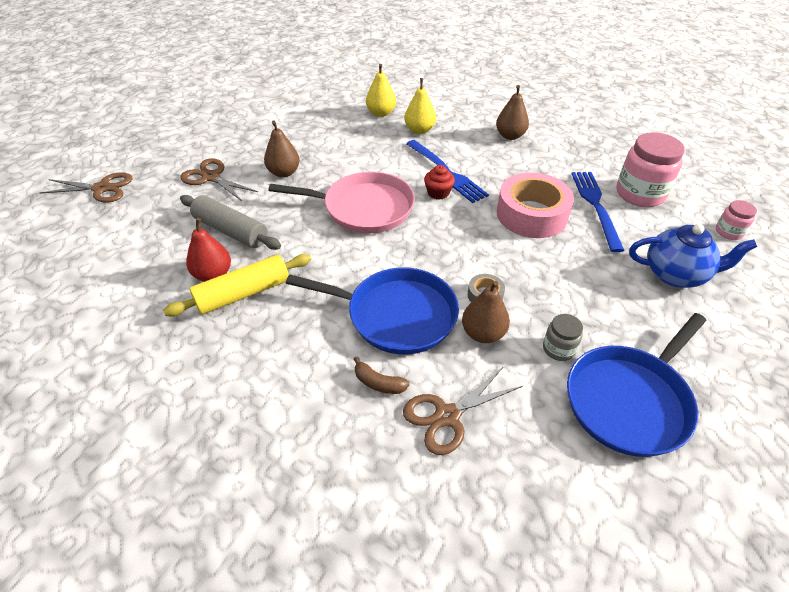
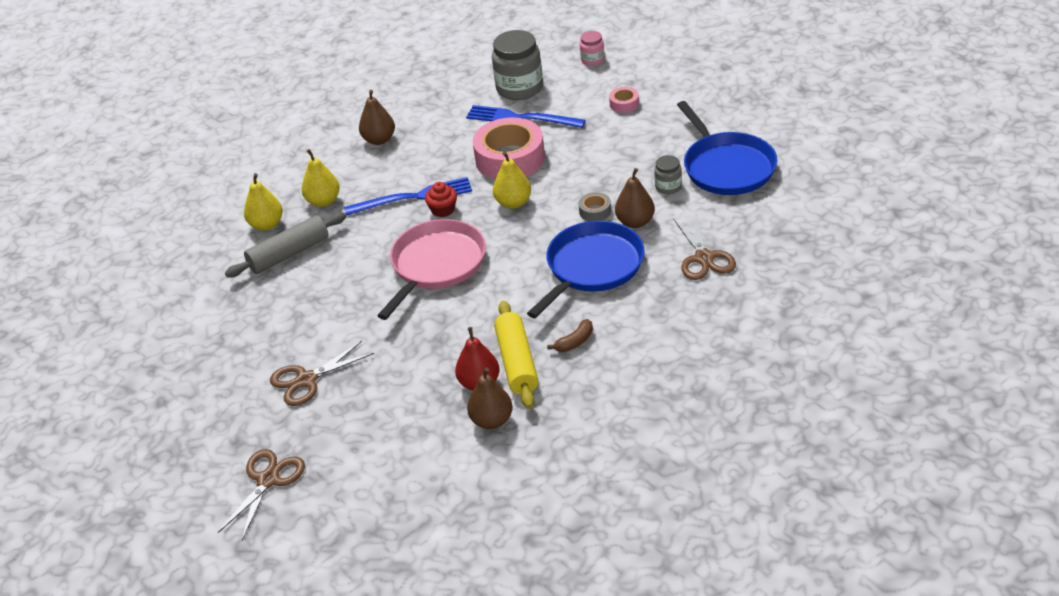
camera: 65 degrees left, 5 degrees down
(231, 231) = (417, 367): grey rolling pin -> grey rolling pin (289, 254)
(284, 173) = (336, 318): brown pear -> brown pear (492, 420)
(378, 383) = (659, 289): brown banana -> brown banana (575, 342)
(469, 233) = (513, 203): none -> yellow pear
(640, 194) = (519, 88): pink jar -> grey jar
(676, 275) = (624, 104): blue teapot -> pink tape

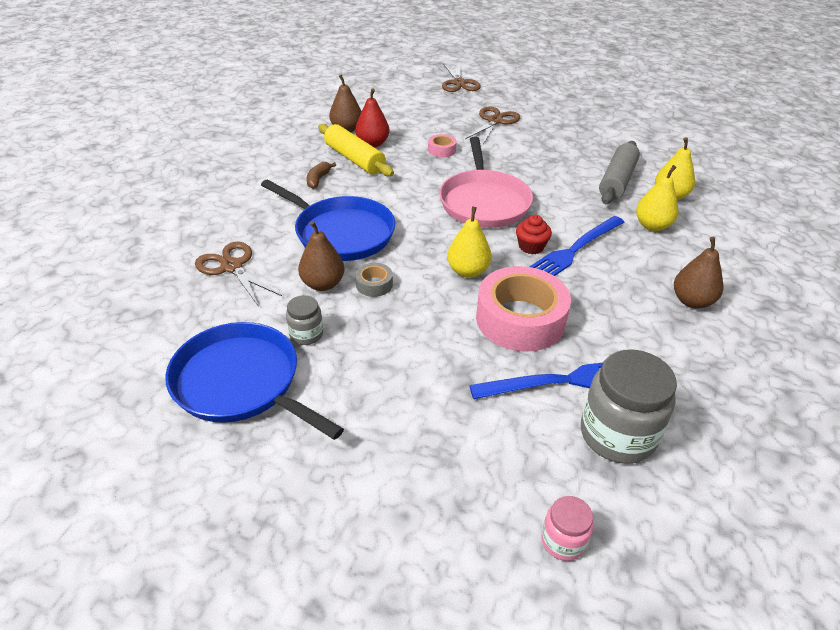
camera: 145 degrees right, 0 degrees up
(592, 267) = (340, 233): blue pan -> blue pan turned 60 degrees counterclockwise
(624, 104) = (442, 452): pink tape -> pink tape (441, 150)

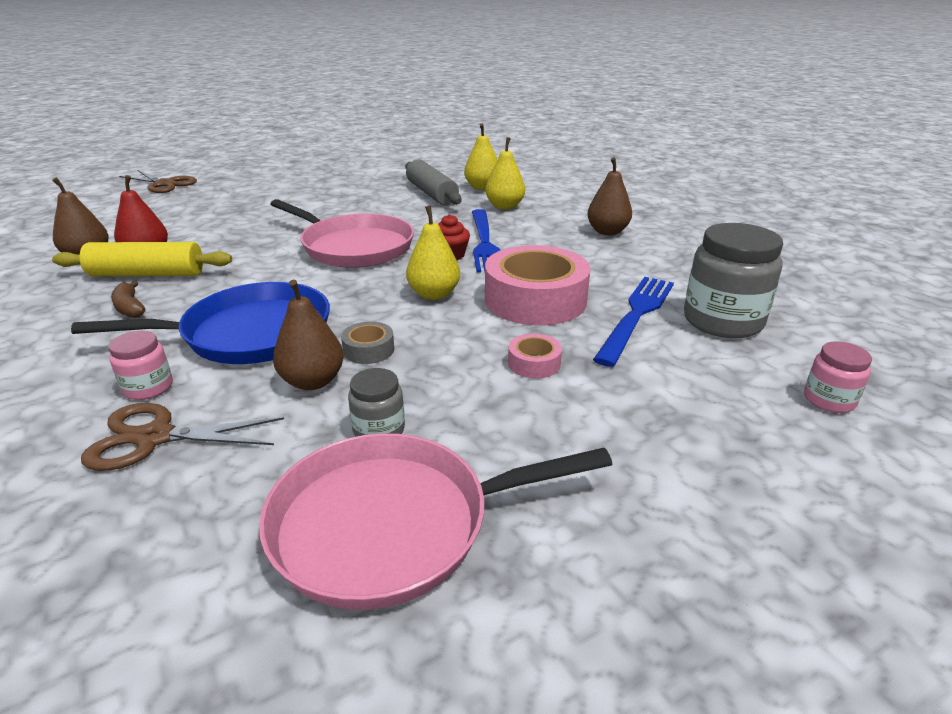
camera: 50 degrees left, 10 degrees down
(241, 383) = (392, 524): blue pan -> pink pan
(263, 237) = (148, 388): none -> pink jar
(441, 150) = (240, 231): pink tape -> pink tape (534, 363)
(495, 121) = (255, 196): brown scissors -> none

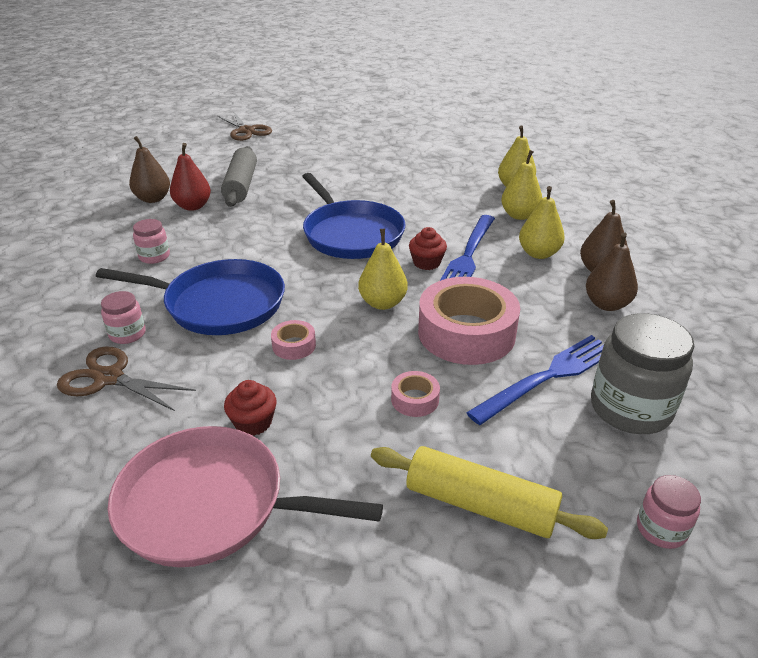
camera: 25 degrees right, 5 degrees up
(130, 308) = (154, 256): brown banana -> pink jar
(147, 274) = (183, 226): yellow rolling pin -> yellow rolling pin (480, 505)
(312, 381) = (235, 363): brown pear -> brown pear (606, 304)
(353, 247) = (351, 234): pink pan -> blue pan
(368, 350) = (294, 345): grey tape -> pink tape
(379, 430) = (253, 422): grey jar -> red cupcake
(432, 194) = (461, 185): grey rolling pin -> grey rolling pin (241, 185)
(546, 230) = (538, 253): none -> yellow pear

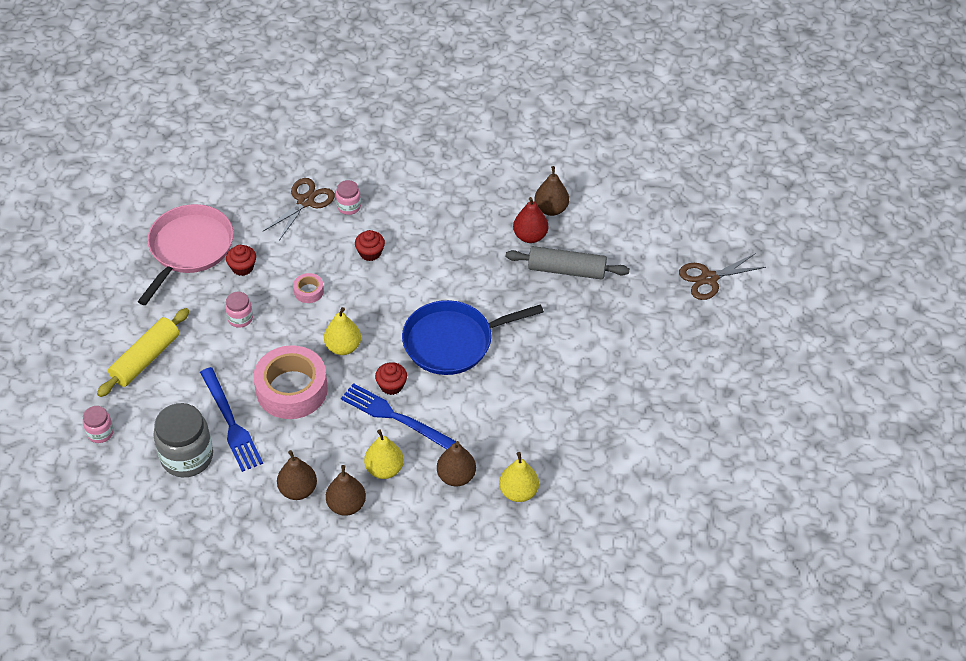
camera: 100 degrees right, 15 degrees up
(154, 256) = (448, 215): pink jar -> pink jar (240, 318)
(219, 304) = (370, 253): blue pan -> red cupcake
(415, 399) = (235, 346): pink tape -> none
(519, 215) = (456, 476): yellow pear -> brown pear

